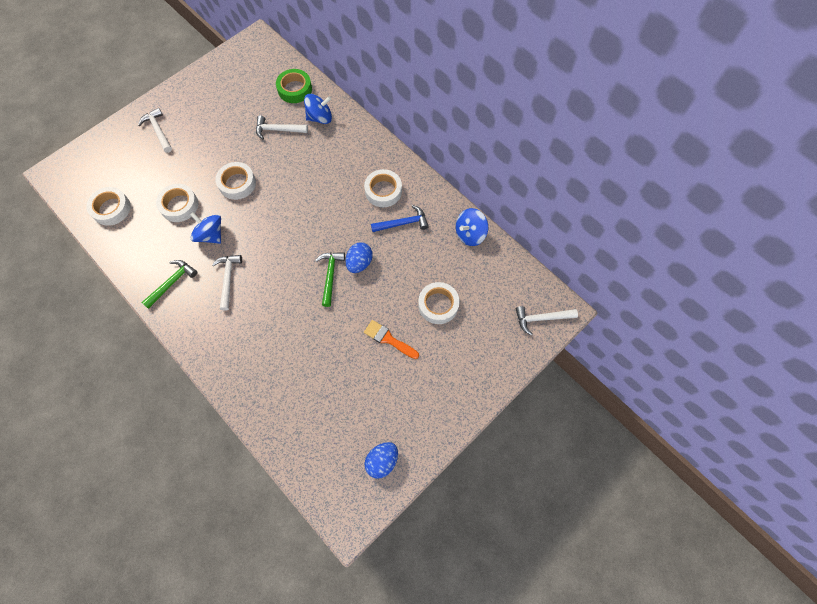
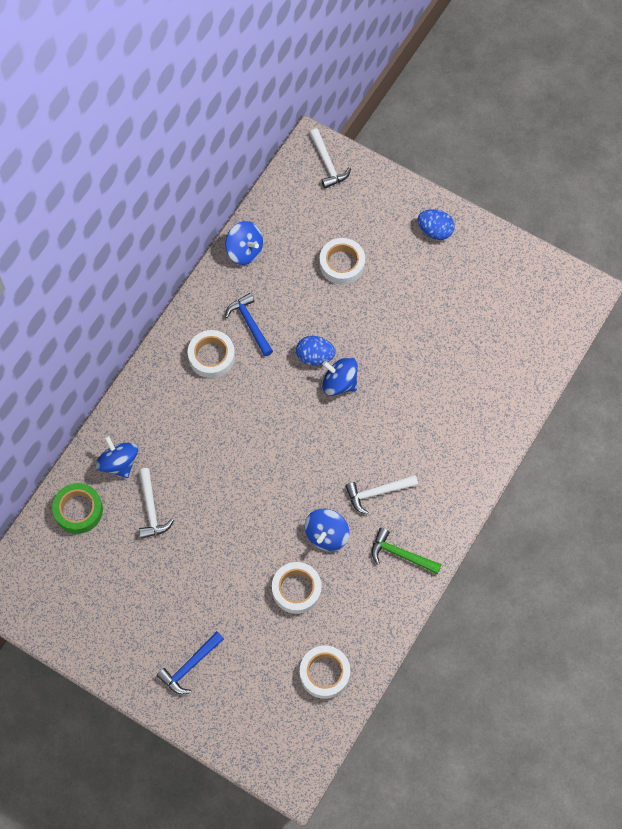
camera: 105 degrees left, 0 degrees up
(158, 130) = (190, 666): white hammer -> blue hammer
(237, 183) = (246, 530): white tape -> none
(330, 275) = (339, 383): green hammer -> blue spinning top
(382, 461) = (522, 277): blue egg -> blue egg (435, 231)
(388, 339) = (396, 303): orange brush -> none

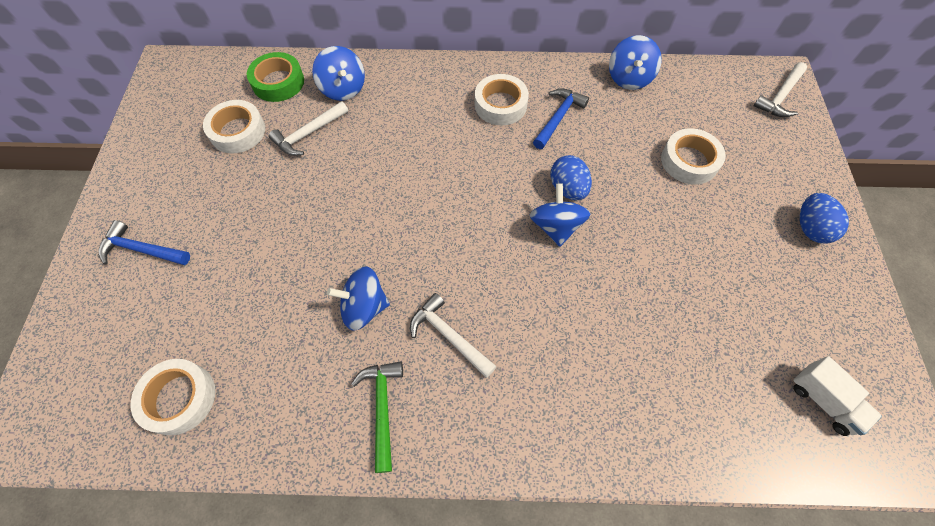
camera: 60 degrees right, 5 degrees down
(119, 463) = (343, 88): blue spinning top -> blue spinning top turned 120 degrees clockwise
(296, 589) = (279, 310): white tape -> white tape (238, 131)
(535, 312) = (824, 401): none -> white truck

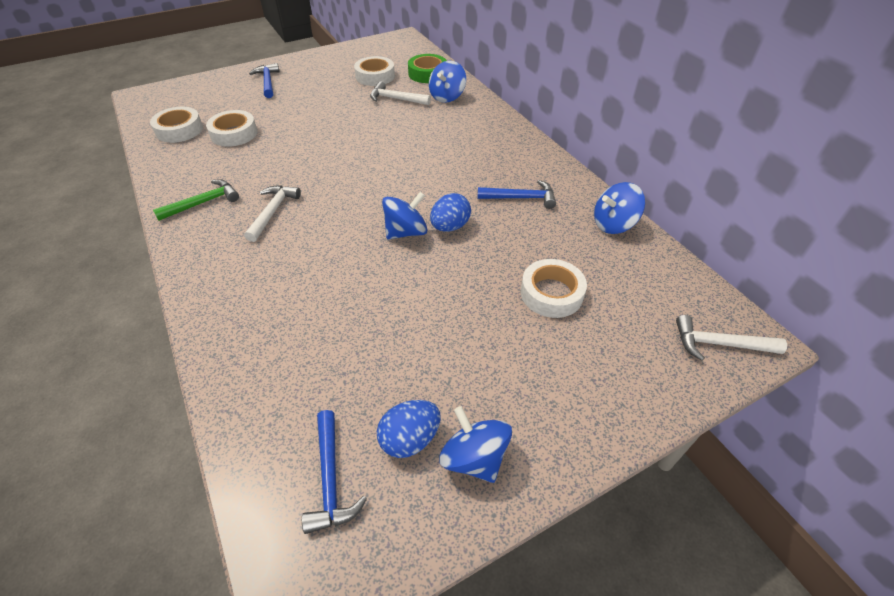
camera: 60 degrees right, 15 degrees down
(364, 307) = (275, 169): blue spinning top -> blue spinning top (474, 458)
(500, 105) = (503, 165): white tape -> white tape (234, 133)
(810, 228) = (549, 417): blue egg -> blue egg (410, 439)
(824, 401) = (330, 480): white truck -> blue hammer

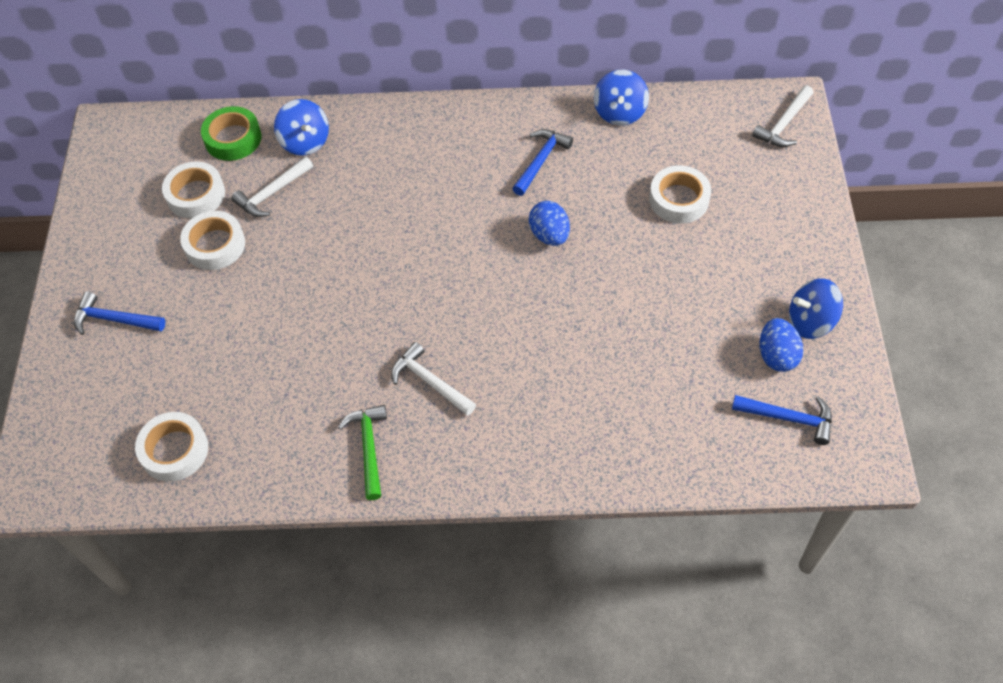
camera: 60 degrees left, 10 degrees up
(234, 133) = (231, 388): white tape -> white tape (215, 245)
(406, 232) = (536, 274): blue spinning top -> none

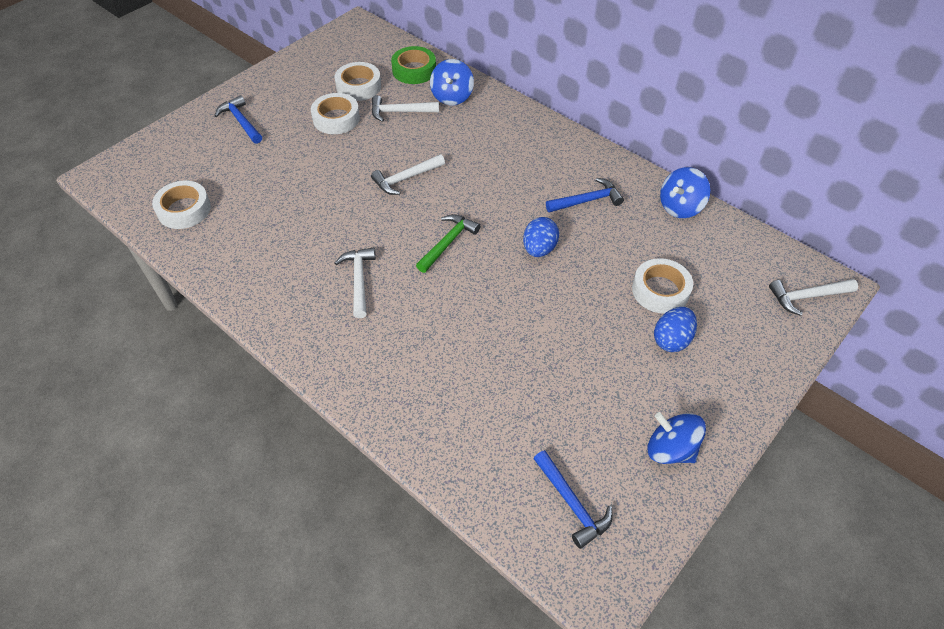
camera: 40 degrees right, 5 degrees down
(358, 256) = (405, 179): none -> white hammer
(369, 447) = (279, 290): green hammer -> green hammer (448, 242)
(776, 356) = (614, 452): blue egg -> blue egg (671, 340)

